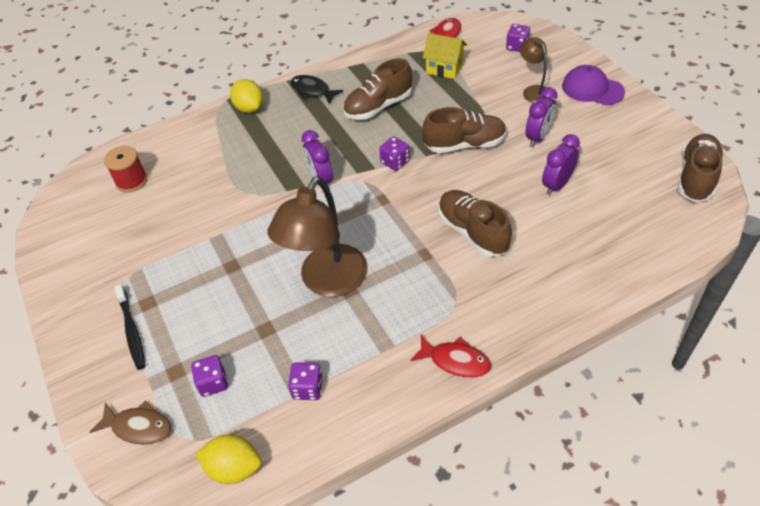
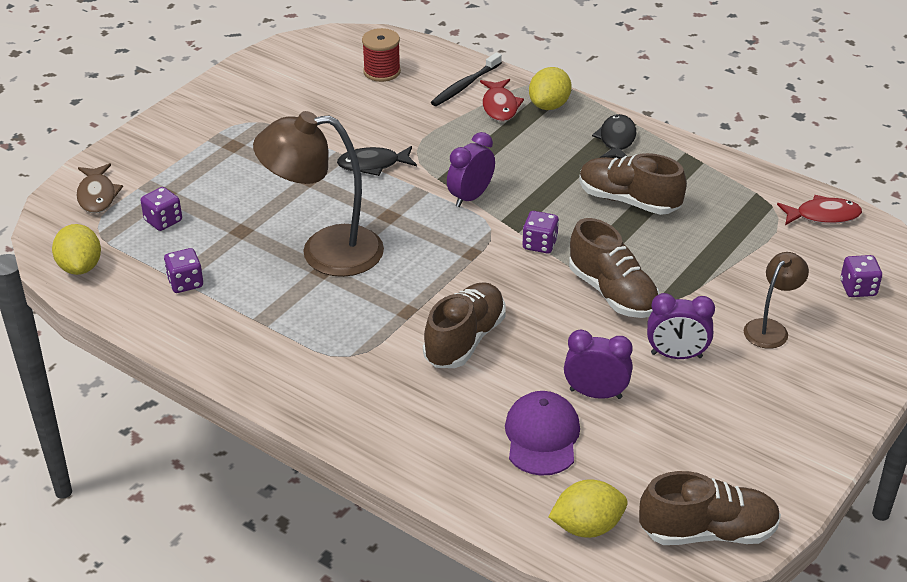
camera: 60 degrees right, 10 degrees down
(132, 330) = (197, 149): black toothbrush -> black toothbrush (465, 85)
(243, 221) = (373, 165): none -> black fish
(444, 68) = (750, 234): yellow house -> none
(455, 361) = (269, 376): red fish -> red fish (500, 106)
(592, 89) = (823, 386): purple cap -> purple cap (542, 436)
(676, 230) = (587, 527): none -> yellow lemon

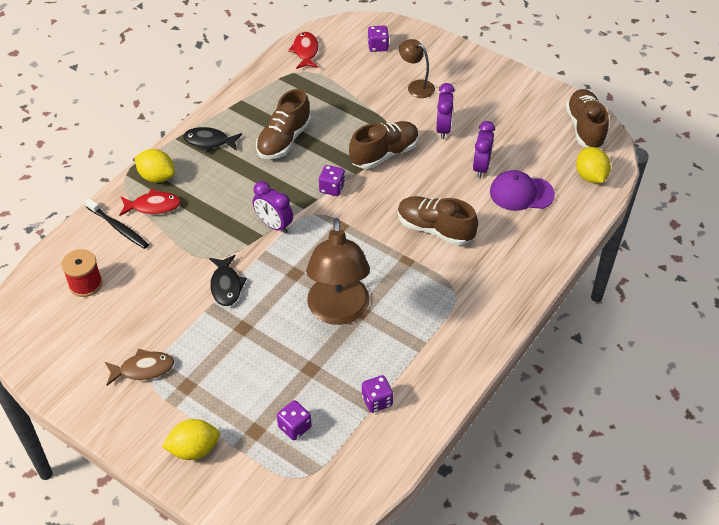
camera: 90 degrees left, 10 degrees up
(80, 267) = (357, 481): yellow lemon -> yellow lemon (194, 449)
(97, 195) = (254, 485): brown fish -> brown fish (143, 369)

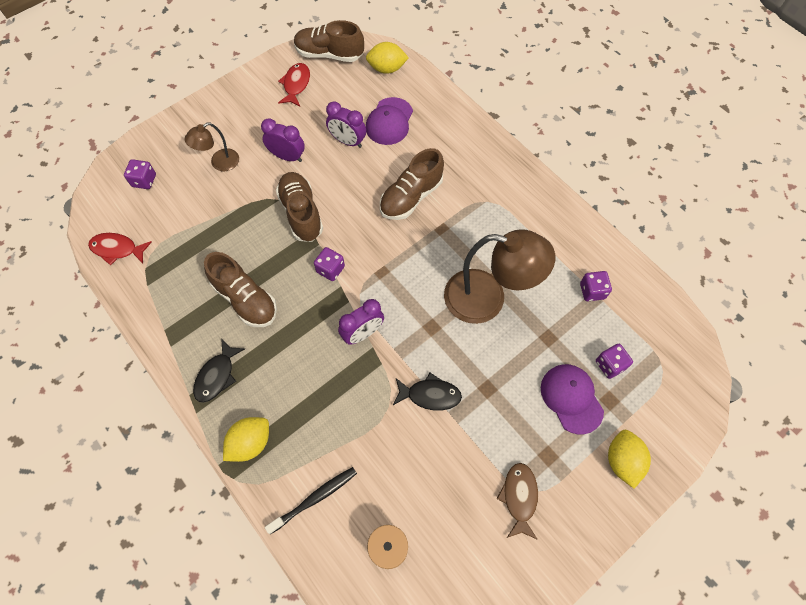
camera: 75 degrees left, 15 degrees up
(153, 206) = (295, 454): red fish -> red fish (296, 85)
(249, 397) = (571, 398): none -> purple cap

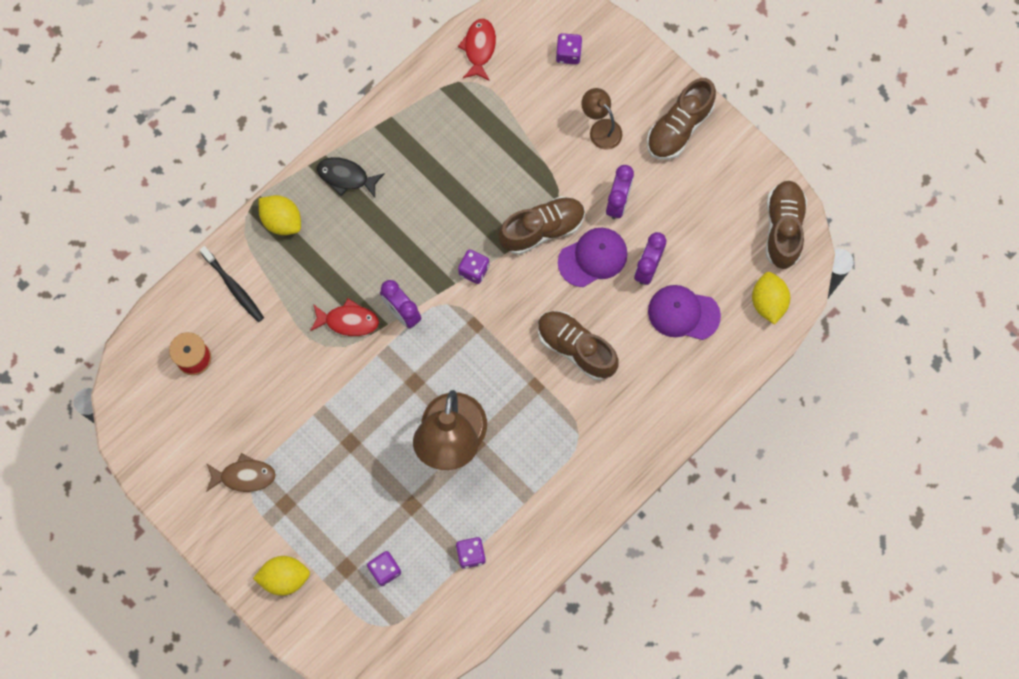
camera: 85 degrees right, 10 degrees up
(245, 299) = (431, 189): brown shoe -> brown shoe (679, 127)
(296, 85) = (727, 195): red fish -> red fish (348, 321)
(430, 395) = (340, 385): black fish -> none
(571, 398) = (345, 528): purple cap -> purple cap (593, 258)

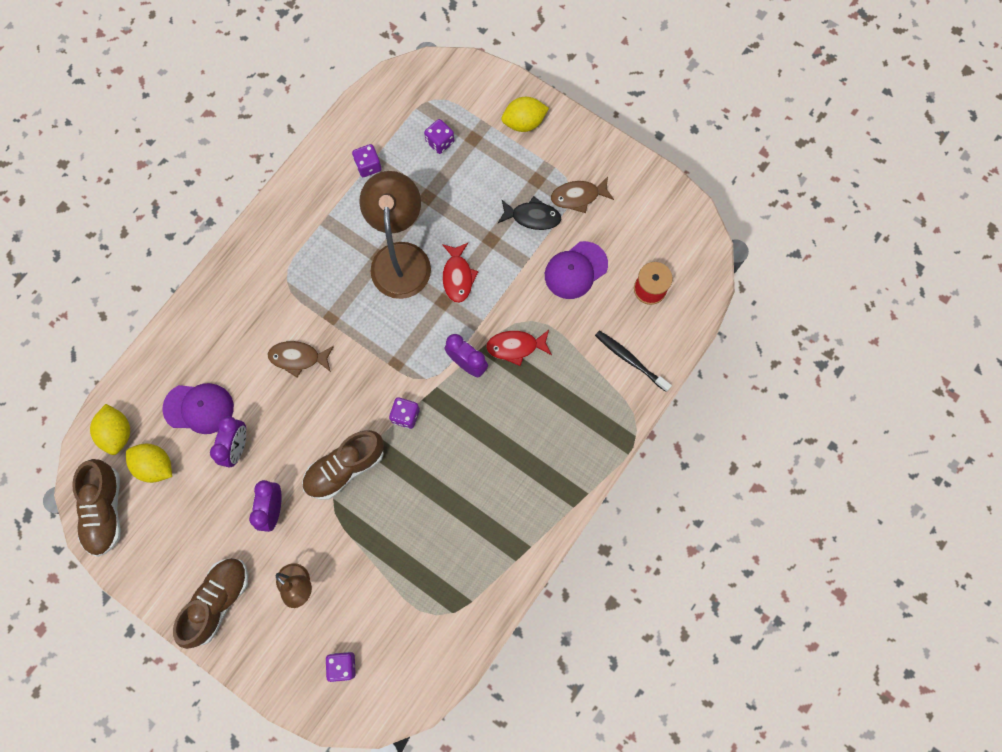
camera: 170 degrees right, 0 degrees up
(282, 220) = (600, 432): yellow lemon -> yellow lemon (155, 466)
(346, 177) = (547, 487): black fish -> black fish (532, 217)
(479, 48) = (438, 655): red fish -> red fish (458, 276)
(576, 348) = (298, 358): brown shoe -> brown fish
(593, 258) = (292, 447): purple cap -> purple cap (575, 270)

